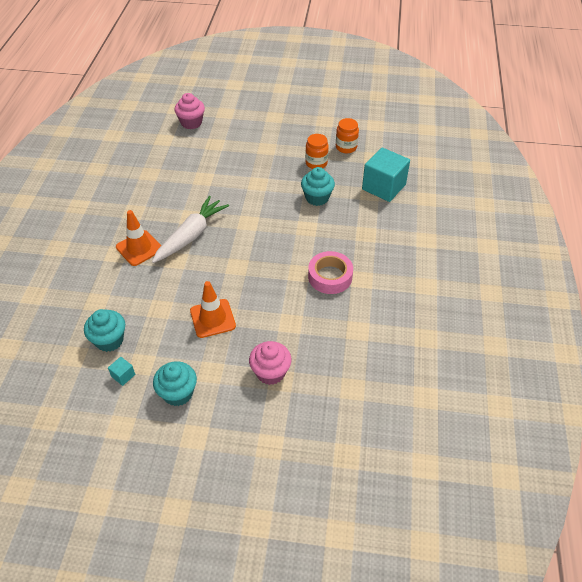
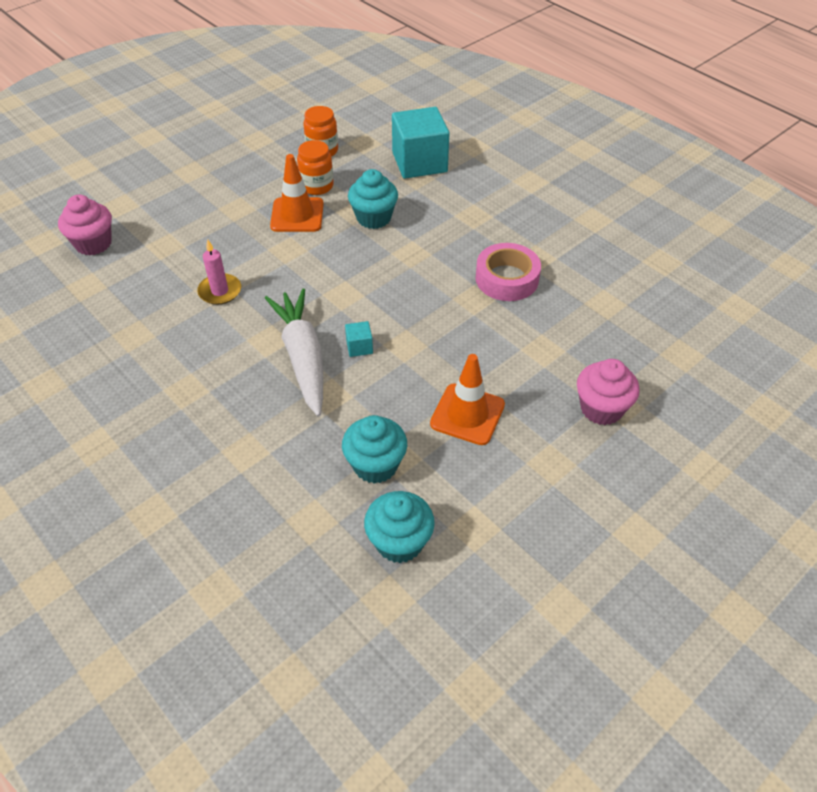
camera: 50 degrees left, 0 degrees up
(123, 375) = (476, 558): turquoise cube -> turquoise cube (359, 347)
(139, 248) = (264, 421): orange traffic cone -> orange traffic cone (297, 215)
(178, 393) = (557, 514): turquoise cupcake -> turquoise cupcake (375, 465)
(204, 180) = (220, 291): none -> pink candle

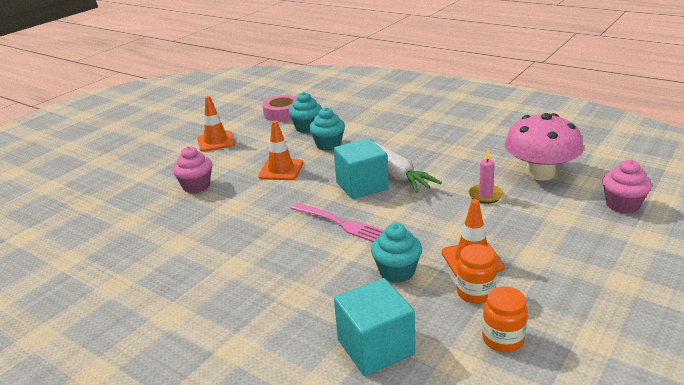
camera: 170 degrees right, 20 degrees down
(123, 312) = (540, 173): none -> pink mushroom
(359, 347) = (362, 185): turquoise cube -> turquoise cube, size x2.40
(407, 287) = (341, 224): none -> pink fork
(507, 279) = (260, 245): pink tape -> pink tape (282, 113)
(584, 543) = (216, 141): none -> orange traffic cone

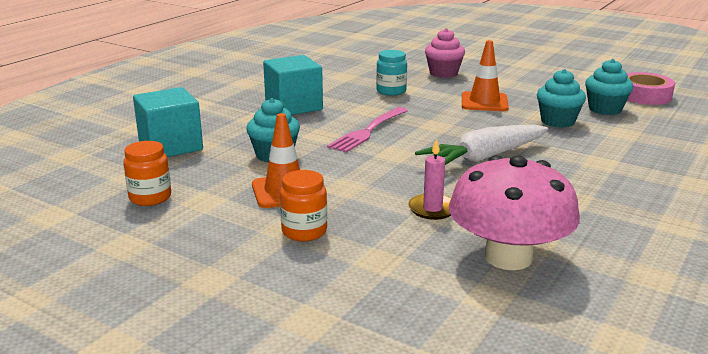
camera: 85 degrees right, 5 degrees down
(216, 141) = (546, 72): orange traffic cone -> none
(238, 213) = (391, 91): none -> turquoise jar
(362, 185) = (452, 139): turquoise cube -> turquoise cube (293, 106)
(475, 293) = (226, 189): orange jar -> orange jar (304, 231)
(622, 205) = (407, 317): pink cupcake -> none

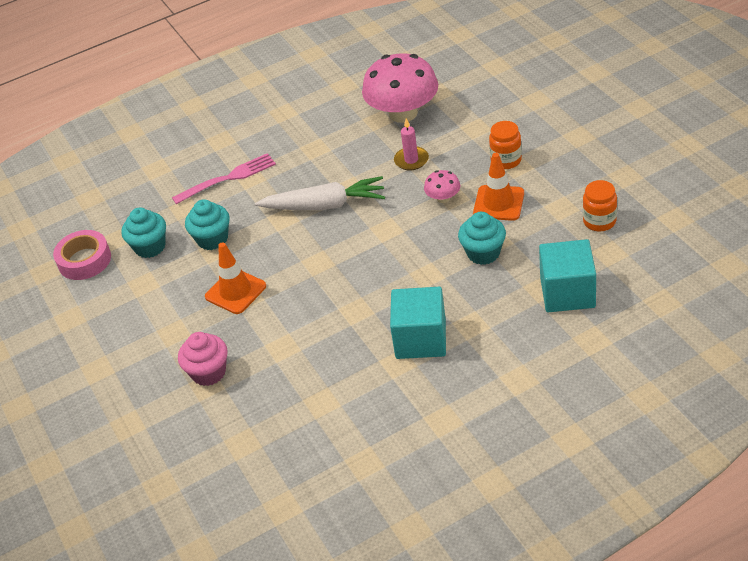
camera: 145 degrees left, 20 degrees up
(356, 184) = (443, 198): none -> pink mushroom
(368, 131) = (383, 269): pink fork -> pink fork (228, 178)
(391, 91) = (301, 344): turquoise jar -> none

